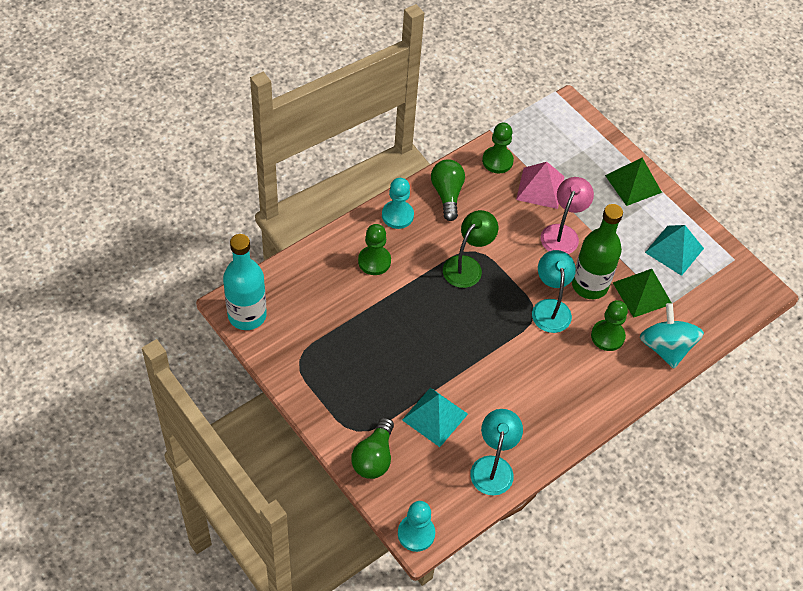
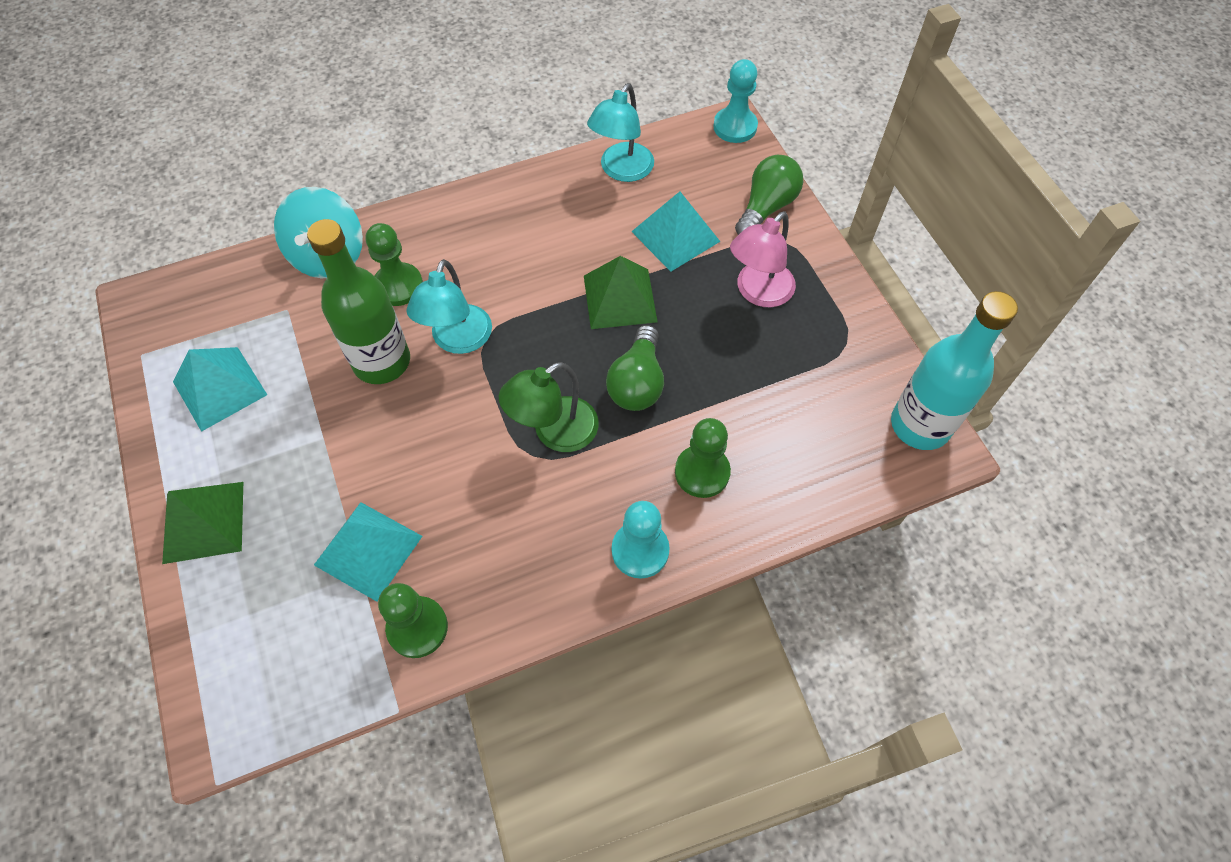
camera: 160 degrees left, 5 degrees up
(447, 194) = (538, 574): green light bulb -> green light bulb (637, 383)
(540, 188) = (368, 550): pink pyramid -> turquoise pyramid
(562, 233) = (376, 455): pink lamp -> pink lamp (758, 292)
(642, 293) = (312, 334): green pyramid -> green pyramid (619, 298)

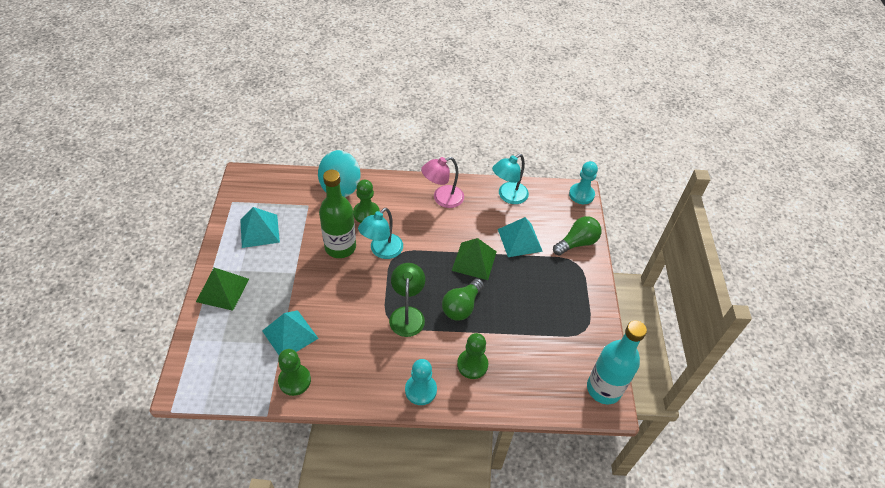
camera: 20 degrees right, 10 degrees down
(554, 432) = (407, 314): green lamp -> green lamp turned 105 degrees clockwise
(758, 292) = (549, 285): pink lamp -> pink lamp (442, 199)

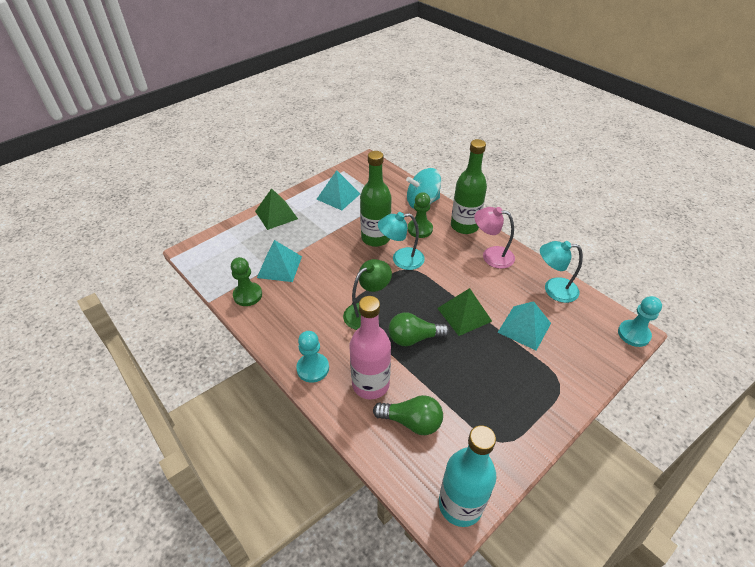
camera: 50 degrees right, 5 degrees down
(397, 186) = (464, 226): none -> green bottle
(472, 365) = (370, 384): green pawn -> pink bottle
(577, 243) = (580, 368): green light bulb -> green light bulb (412, 422)

